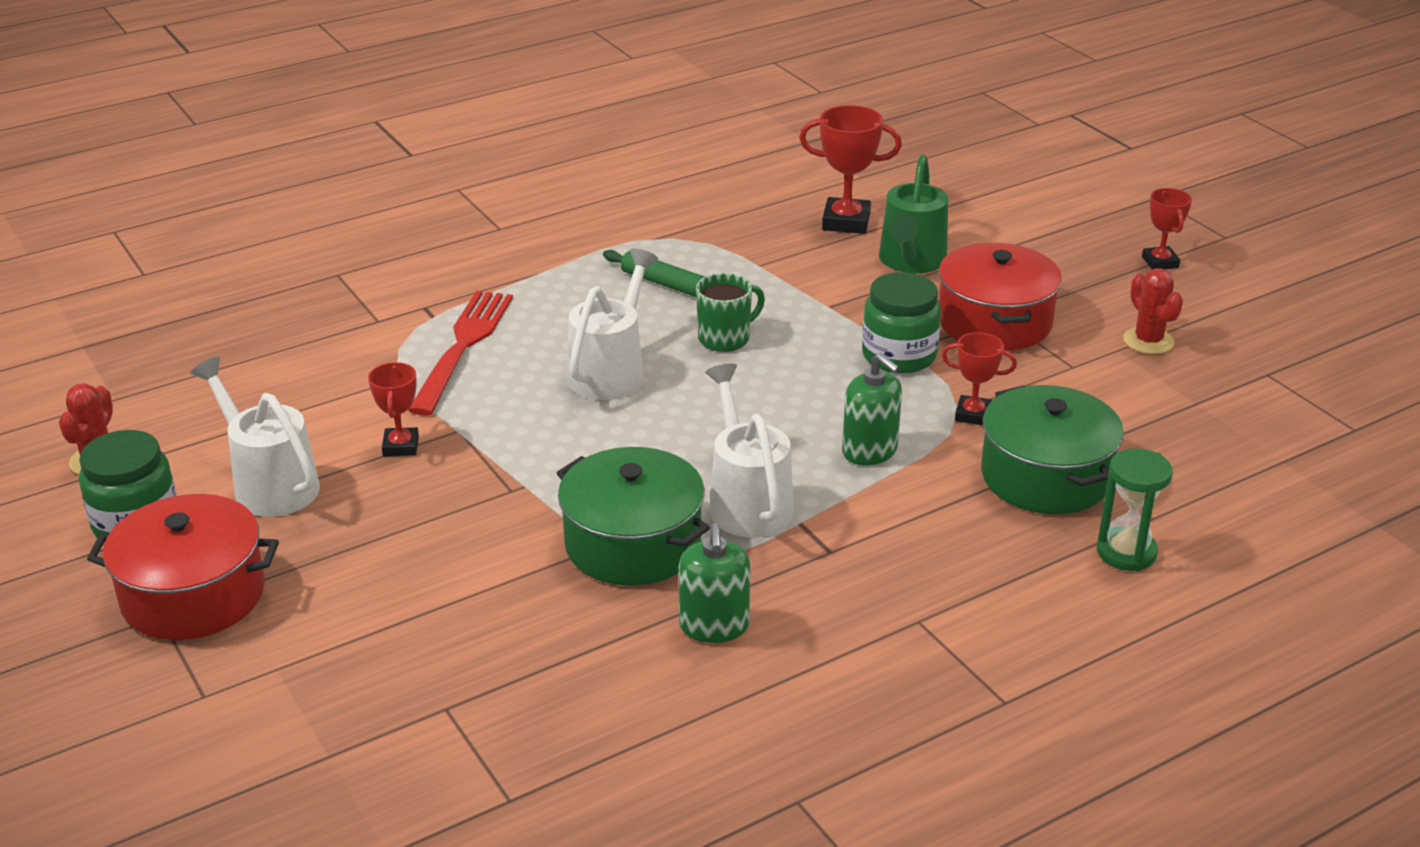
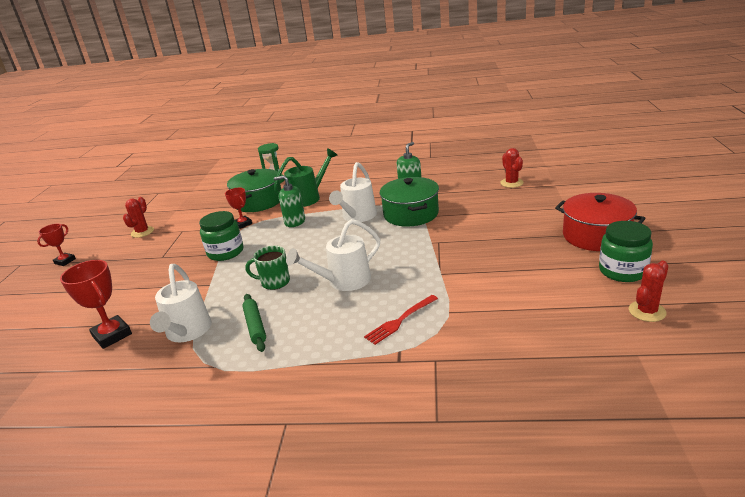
camera: 140 degrees left, 5 degrees down
(269, 483) = (547, 272): white watering can -> white watering can (187, 333)
(401, 446) = (473, 273): red trophy -> none
(454, 730) = (511, 183): none -> red cactus
(463, 347) = (400, 320): red fork -> red fork, size x0.63
(870, 451) = (294, 221): green soap dispenser -> green soap dispenser turned 75 degrees counterclockwise
(910, 262) = (138, 296): green watering can -> green watering can (309, 197)
(994, 322) = (169, 255): red pot -> none

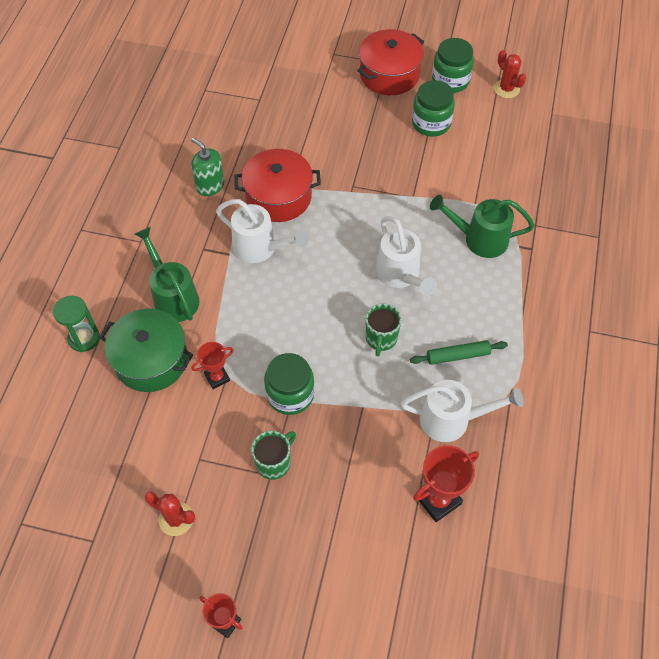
camera: 85 degrees left, 30 degrees up
(171, 256) = (274, 462): none -> green mug
(294, 221) = (240, 315): green soap dispenser -> none
(400, 320) = (479, 239): red fork -> green watering can
(411, 214) = (278, 197): green pot -> red pot
(511, 183) = (247, 95): red cactus -> none
(546, 269) = (431, 123): none -> green jar

